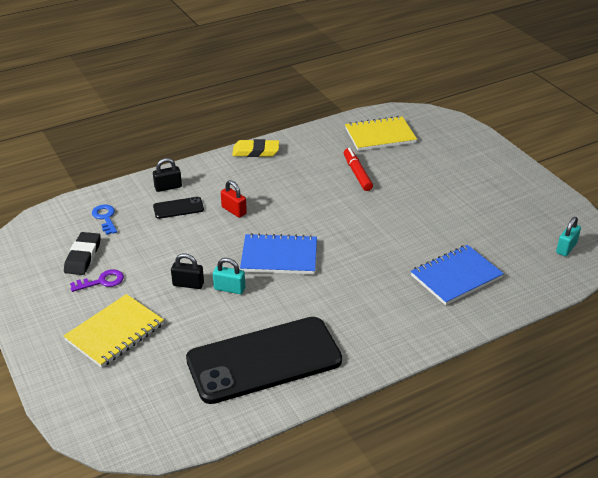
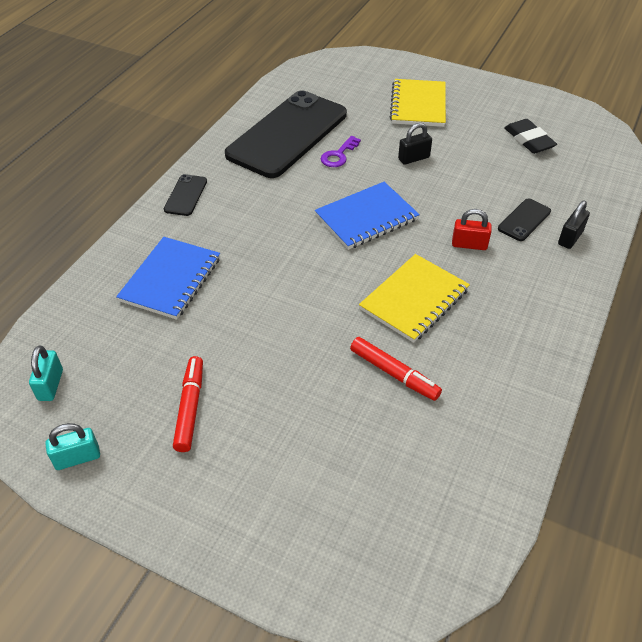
camera: 145 degrees right, 10 degrees up
(102, 281) = (483, 130): purple key -> purple key (338, 155)
(105, 218) = (570, 178): blue key -> none
(229, 289) = (375, 170): turquoise padlock -> turquoise padlock (77, 458)
(256, 151) = (554, 341): yellow eraser -> none
(380, 136) = (433, 477): yellow notebook -> yellow notebook (414, 300)
(403, 340) = (185, 195): none -> black phone
(484, 204) = (190, 408): none -> red marker

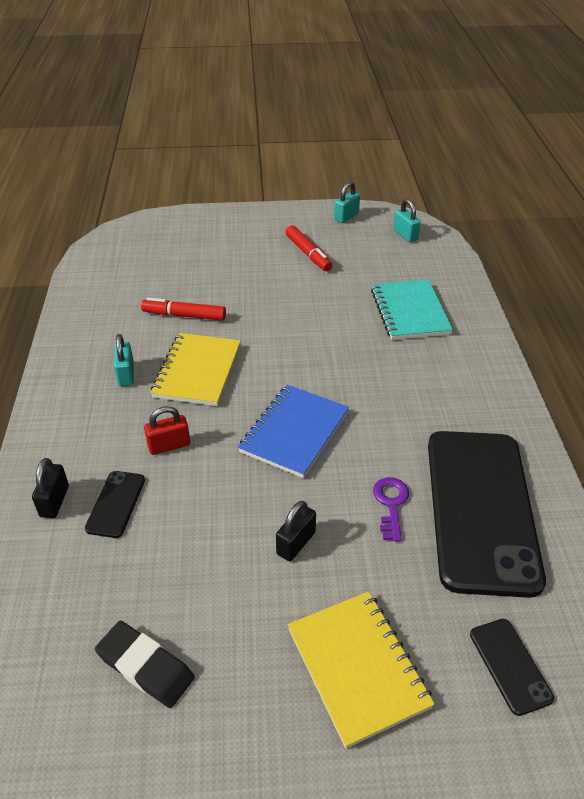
camera: 150 degrees right, 5 degrees down
(171, 280) = (409, 312): blue notebook -> turquoise notebook
(185, 195) = (490, 382): black phone -> black phone (510, 665)
(483, 324) = (126, 374): none -> turquoise padlock

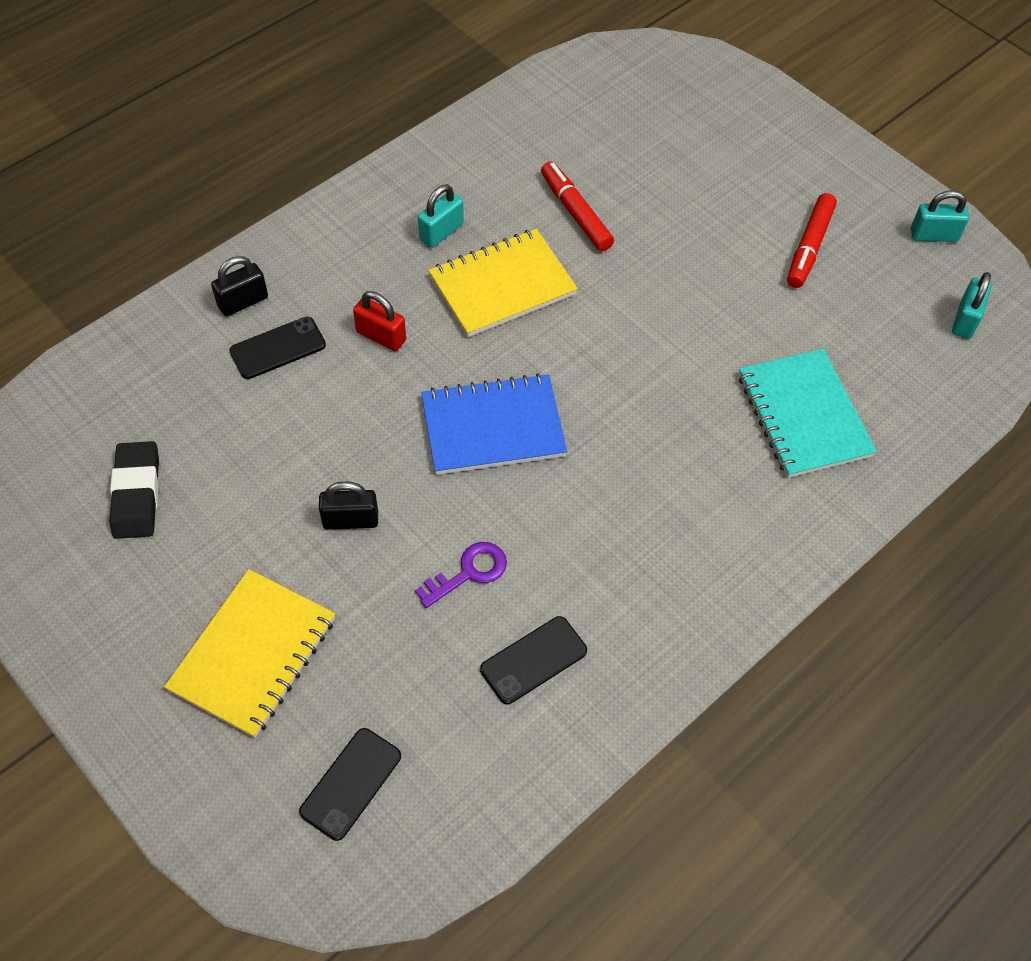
camera: 50 degrees right, 15 degrees up
(409, 312) = (803, 415): turquoise notebook -> turquoise notebook turned 60 degrees counterclockwise
(481, 509) = (533, 660): black phone -> black phone, size x0.40

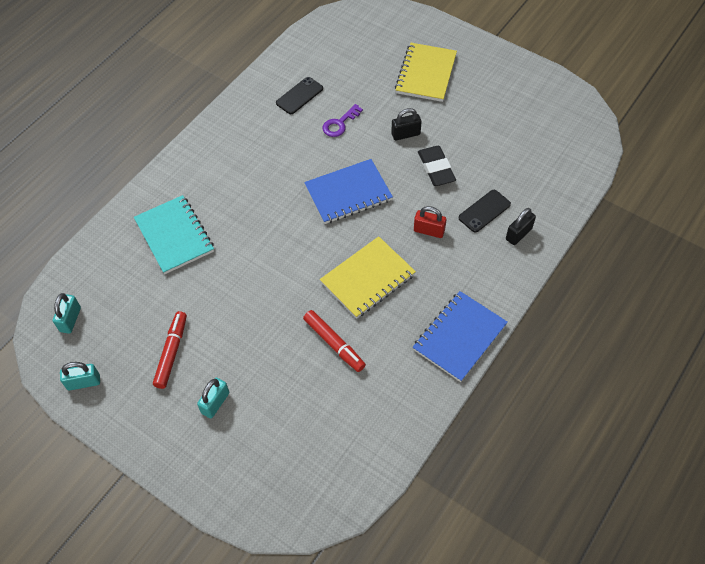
camera: 170 degrees right, 0 degrees up
(136, 493) = (516, 124): black eraser -> black eraser (436, 168)
(351, 783) = (364, 41): black phone -> none
(399, 187) = (459, 337): none -> blue notebook
(441, 232) = (418, 308): turquoise padlock -> turquoise padlock (215, 403)

